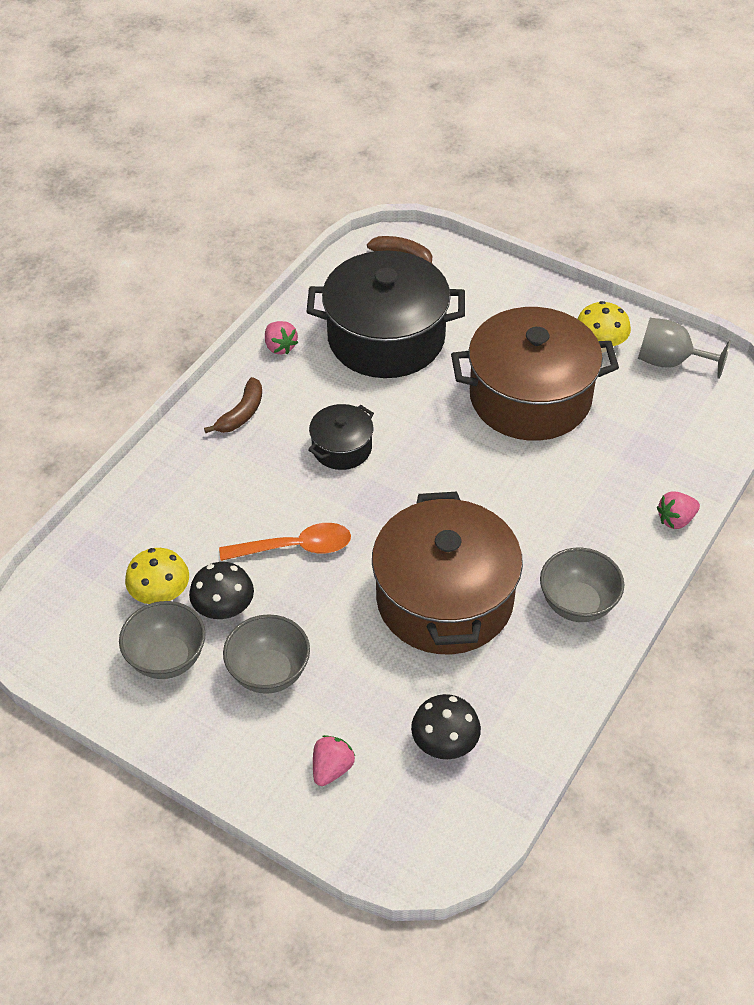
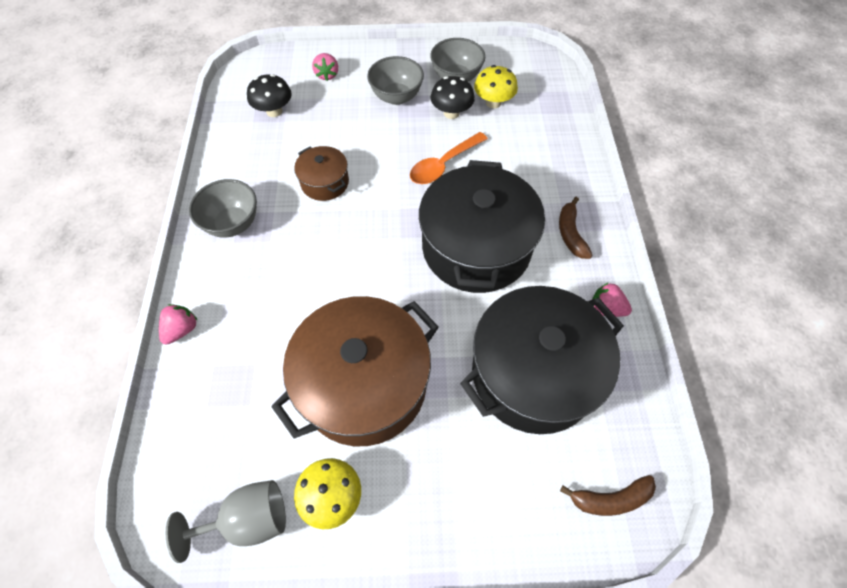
camera: 145 degrees right, 10 degrees up
(342, 448) = (476, 247): black pot -> black pot, size x2.10
(444, 599) = (325, 182): brown pot -> brown pot, size x0.48

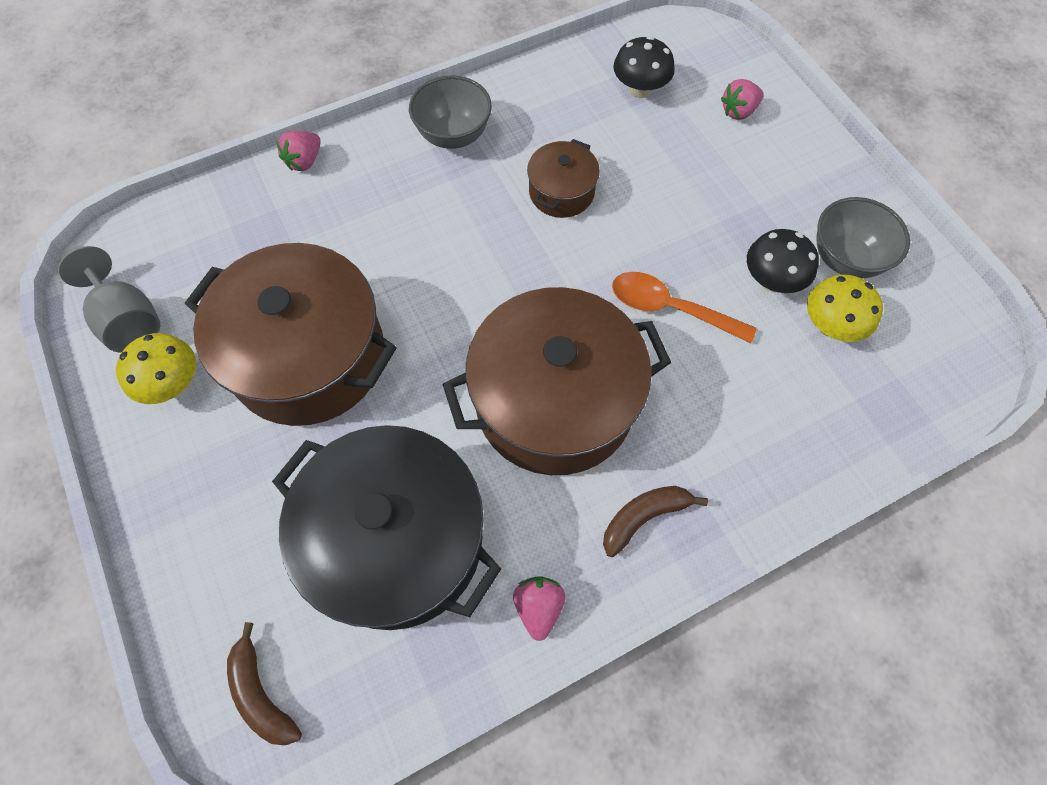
camera: 65 degrees right, 5 degrees up
(182, 330) = (304, 161): pink strawberry -> pink strawberry turned 120 degrees clockwise
(396, 97) = (755, 203): grey bowl -> none
(476, 247) = (554, 401): black pot -> brown pot

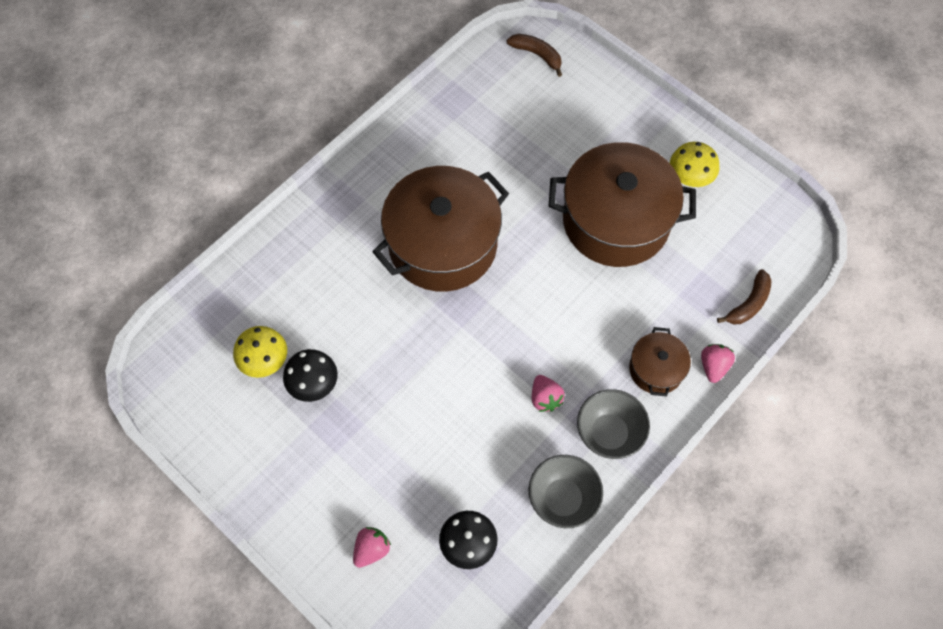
camera: 160 degrees right, 0 degrees up
(129, 320) = (748, 205): grey goblet -> none
(397, 541) = (504, 139): black pot -> none
(538, 607) = (411, 133): pink strawberry -> pink strawberry (545, 398)
(561, 192) = (498, 408): brown pot -> brown pot (656, 369)
(644, 517) = (365, 195): brown banana -> brown banana (748, 304)
(670, 308) = (383, 335): orange spoon -> none
(845, 259) = (259, 422): grey bowl -> grey bowl (562, 499)

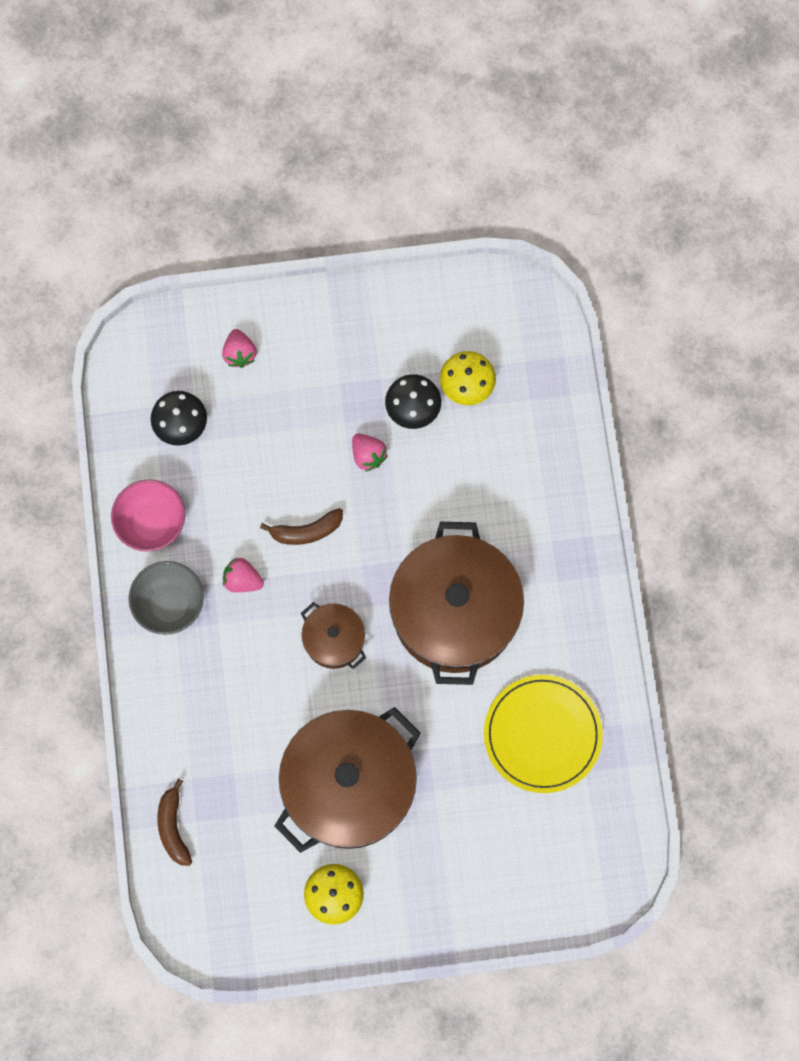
camera: 130 degrees right, 10 degrees up
(476, 137) = (542, 734): none -> yellow plate
(537, 55) = (590, 874): brown banana -> brown banana (306, 531)
(562, 499) = (152, 523): grey bowl -> pink bowl
(656, 369) = (187, 692): brown pot -> brown pot (334, 640)
(713, 366) = (148, 742): pink strawberry -> pink strawberry (368, 455)

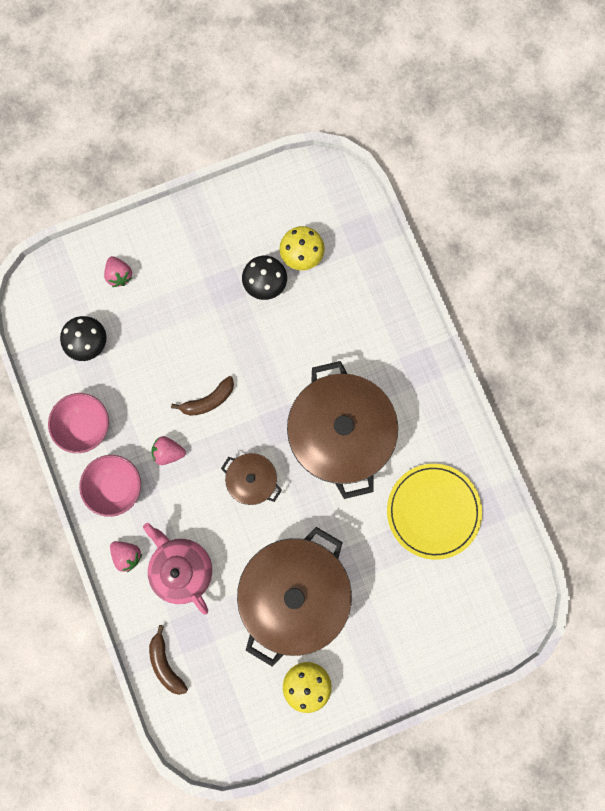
camera: 15 degrees left, 5 degrees up
(170, 604) = (117, 486): grey bowl -> pink bowl
(222, 721) = (182, 568): none -> pink teapot
(368, 455) = (240, 329): pink strawberry -> pink strawberry (127, 555)

